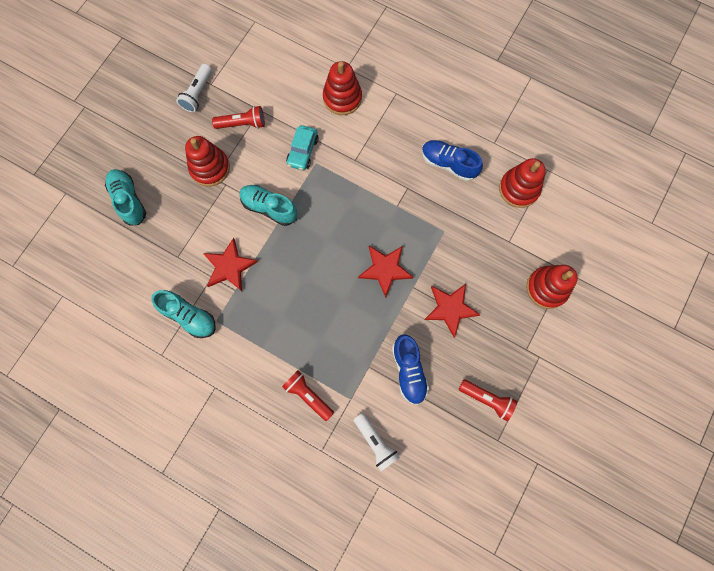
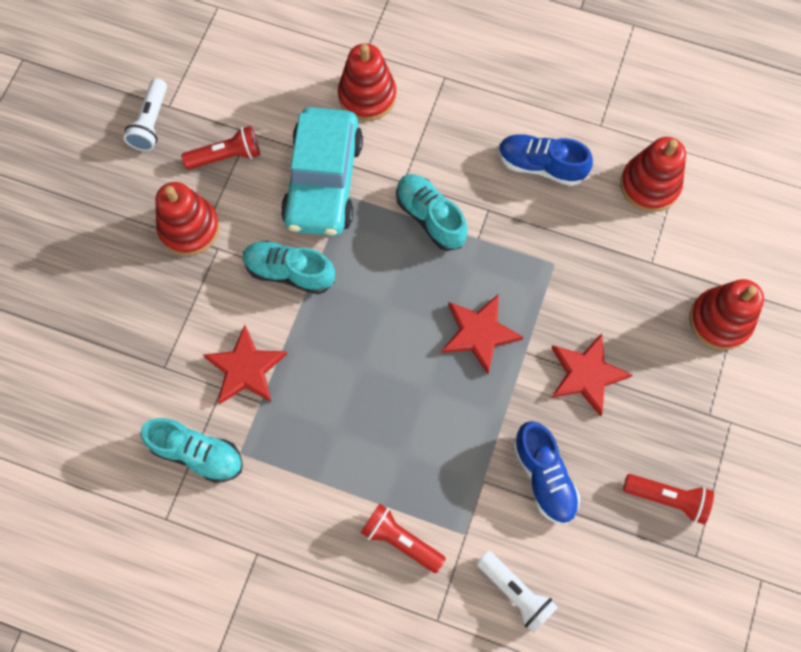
camera: 10 degrees left, 5 degrees down
(129, 200) = (75, 296): turquoise shoe -> turquoise shoe (430, 217)
(302, 151) = (323, 182): turquoise car -> turquoise car, size x1.95

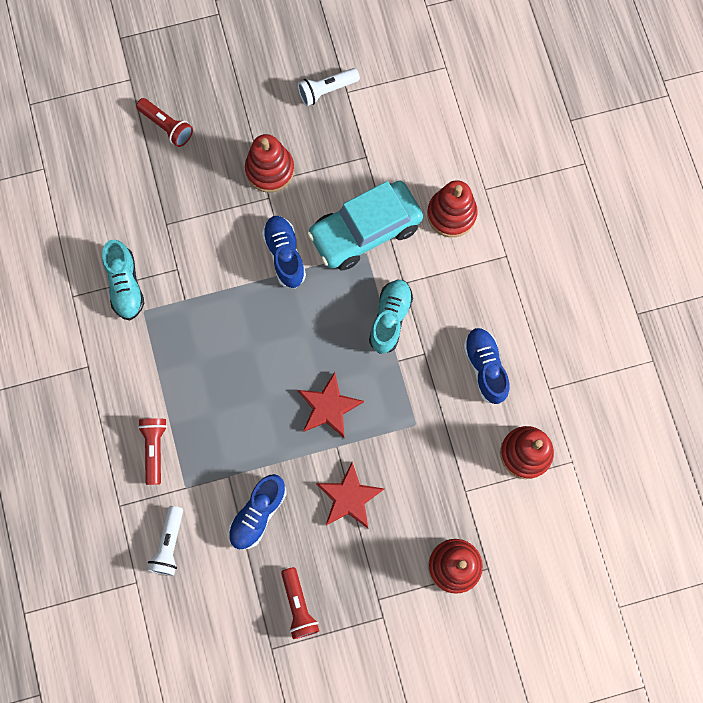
camera: 55 degrees right, 5 degrees up
(227, 156) = (338, 155): red flashlight -> red flashlight (167, 126)
(245, 368) = (200, 274): red star -> none
(289, 272) = (285, 255): turquoise shoe -> blue shoe

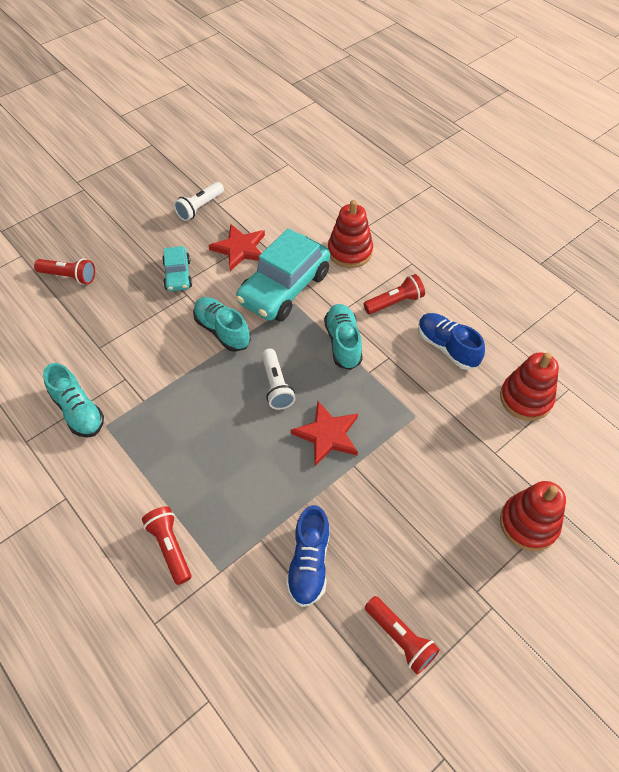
camera: 25 degrees left, 20 degrees down
(169, 544) = (228, 639): white flashlight -> white flashlight (276, 386)
(270, 170) = (178, 275): red stacking toy -> turquoise car
(285, 255) = (222, 330): blue shoe -> turquoise shoe
(349, 497) = (391, 506): red star -> red star (240, 249)
(463, 295) = (395, 302): none -> red flashlight

